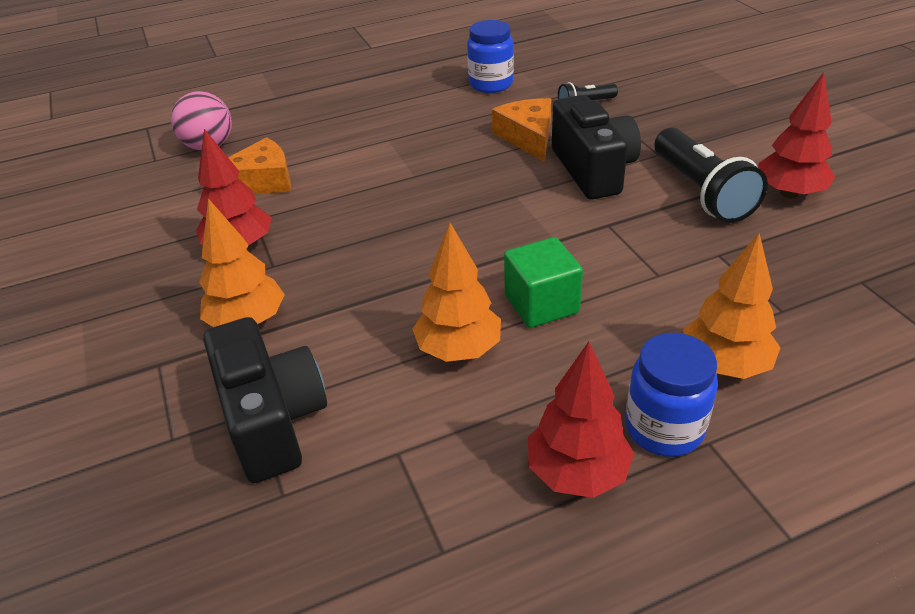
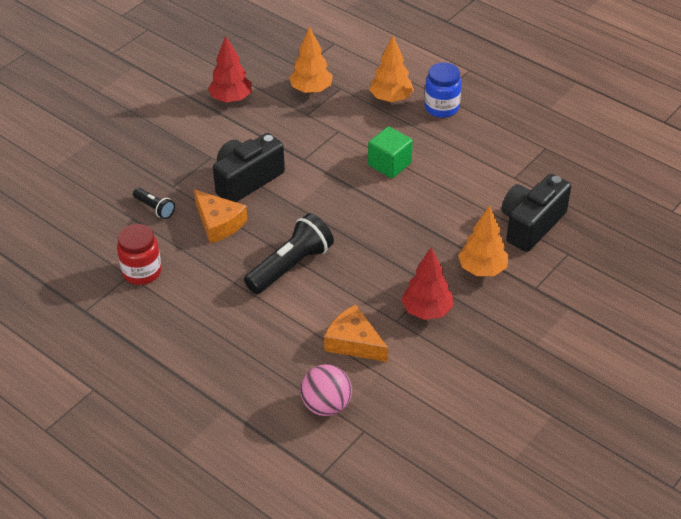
camera: 120 degrees left, 5 degrees up
(459, 350) = (442, 181): orange tree -> orange tree (311, 90)
(491, 84) = (142, 272): blue jar -> red jar
(528, 137) = (218, 223): orange cheese -> orange cheese turned 90 degrees counterclockwise
(577, 472) = (483, 125): red tree -> none
(701, 192) = (248, 131): black flashlight -> black flashlight (290, 266)

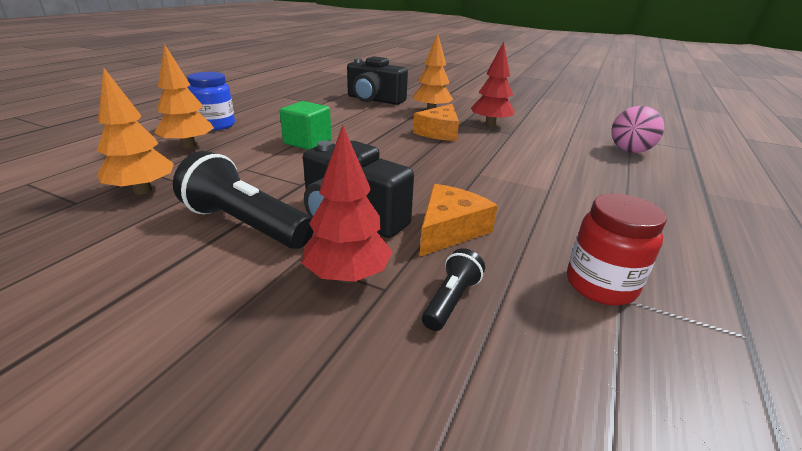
camera: 105 degrees left, 15 degrees down
(231, 99) = (128, 259): red tree -> red tree (347, 276)
(290, 266) = (488, 177): black flashlight -> black flashlight (246, 225)
(354, 342) = (552, 145): orange cheese -> orange cheese (439, 132)

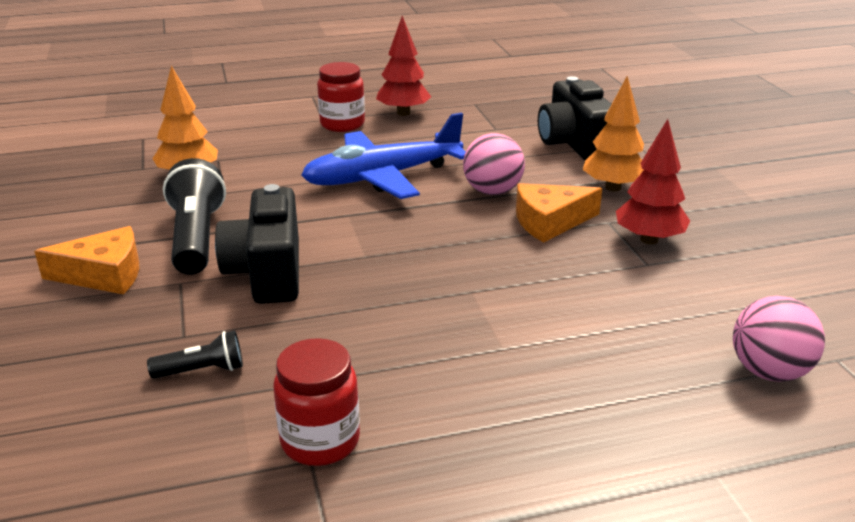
camera: 50 degrees right, 0 degrees up
(189, 145) = (284, 141): orange tree -> none
(215, 125) = (342, 124): blue jar -> red jar
(307, 142) = (383, 177): green cube -> blue plane
(347, 276) = (181, 312): red tree -> red tree (403, 113)
(383, 129) = (492, 191): none -> pink ball
(449, 230) = (315, 325): orange cheese -> orange cheese (104, 274)

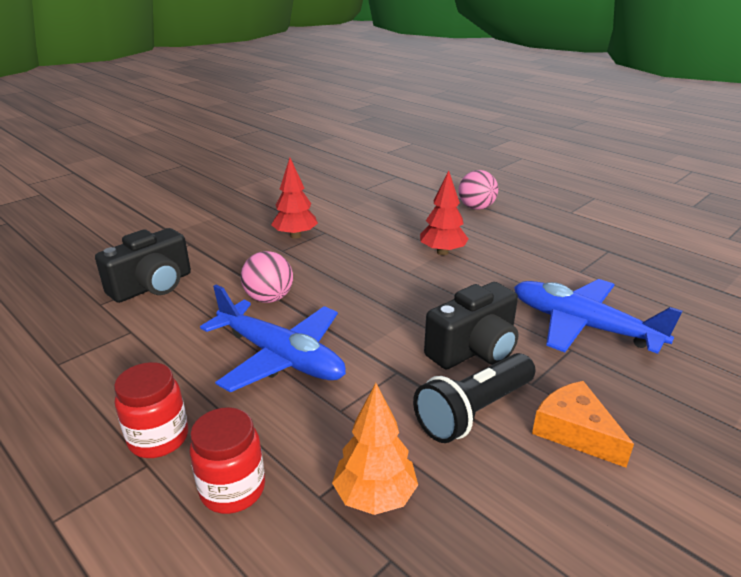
camera: 120 degrees left, 0 degrees up
(202, 370) = (583, 326): black flashlight -> blue plane
(320, 441) = (568, 273): red jar -> red jar (232, 489)
(403, 113) = (103, 404): red tree -> red tree (442, 252)
(550, 222) = (299, 267): orange cheese -> none
(613, 187) = (229, 257): orange tree -> none
(769, 371) = (390, 198): pink ball -> pink ball (476, 207)

